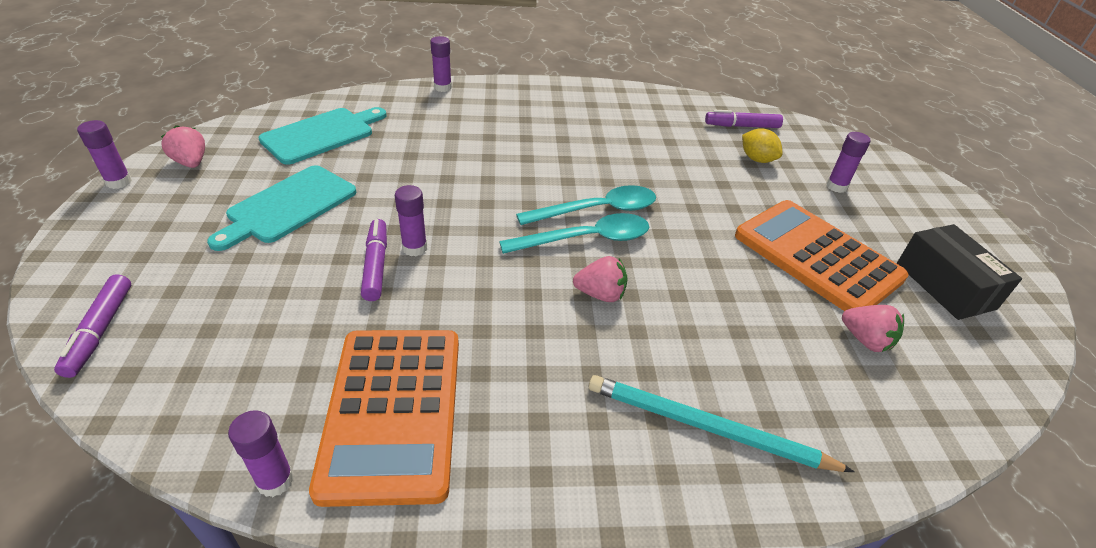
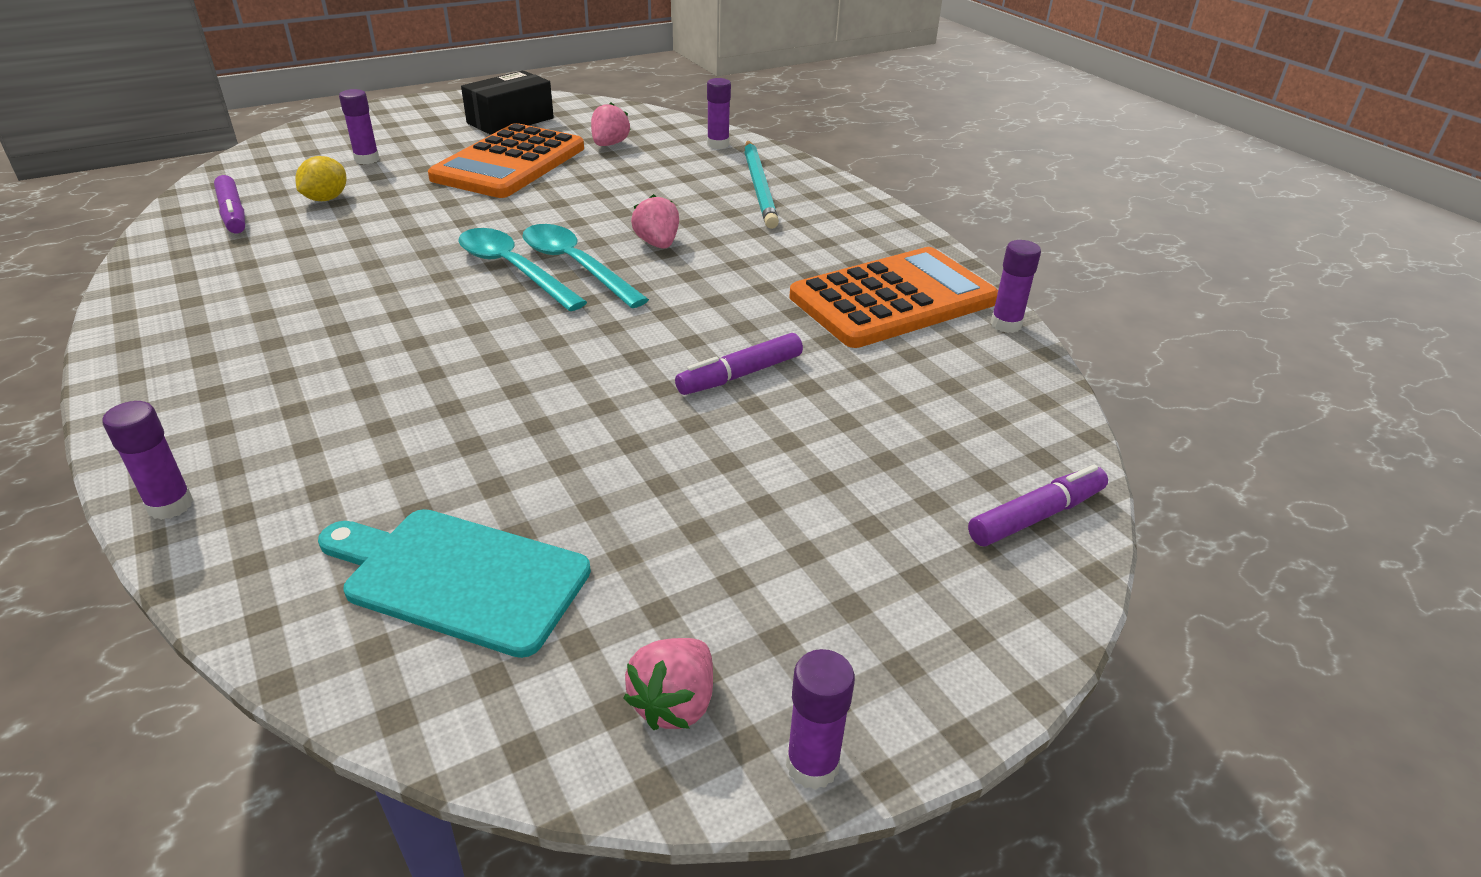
camera: 115 degrees left, 5 degrees down
(288, 206) = (696, 499): turquoise cutting board -> none
(414, 248) = (686, 361): purple glue stick -> purple glue stick (718, 144)

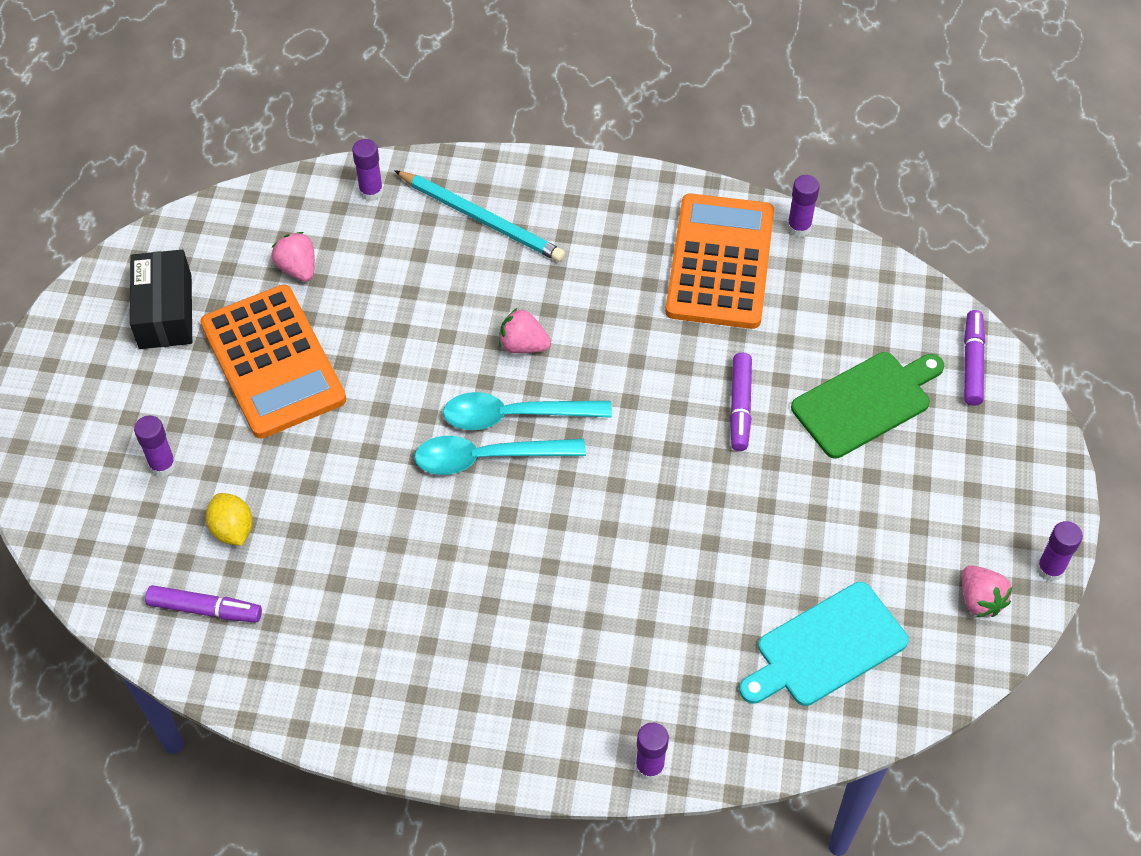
camera: 50 degrees left, 20 degrees up
(860, 455) = (865, 402): none -> green cutting board

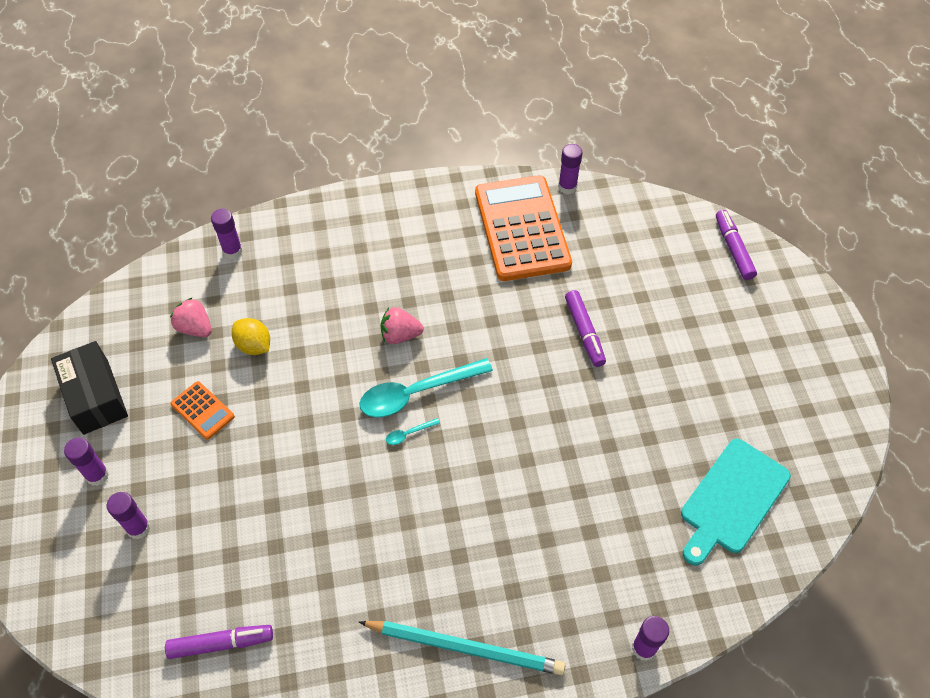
camera: 20 degrees left, 0 degrees up
(232, 530) = (220, 564): yellow lemon -> yellow lemon (254, 346)
(273, 362) = (202, 410): orange calculator -> orange calculator, size x0.44
(482, 219) = (328, 247): turquoise pencil -> turquoise pencil (465, 647)
(487, 458) = (409, 434): turquoise spoon -> turquoise spoon, size x0.40
(865, 402) = (673, 300): green cutting board -> none
(980, 600) = (823, 424): pink strawberry -> none
(1049, 569) = (859, 384): purple glue stick -> purple glue stick (97, 475)

